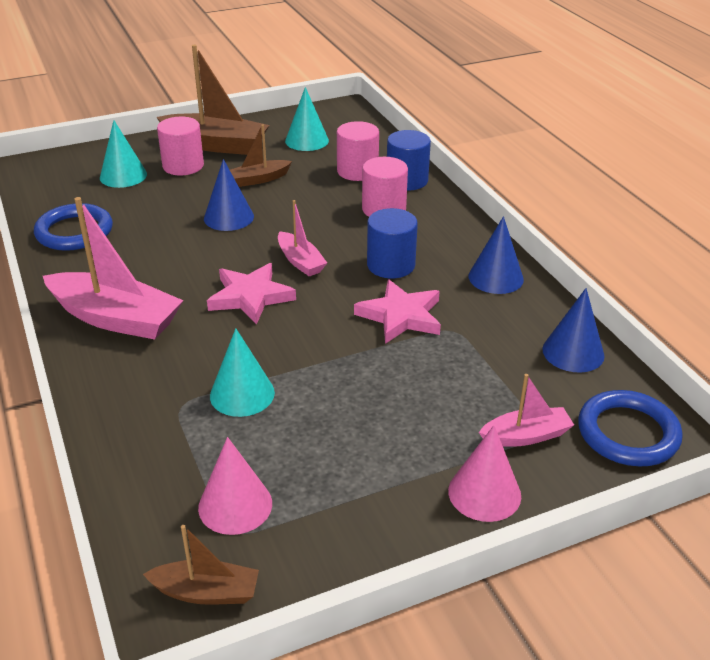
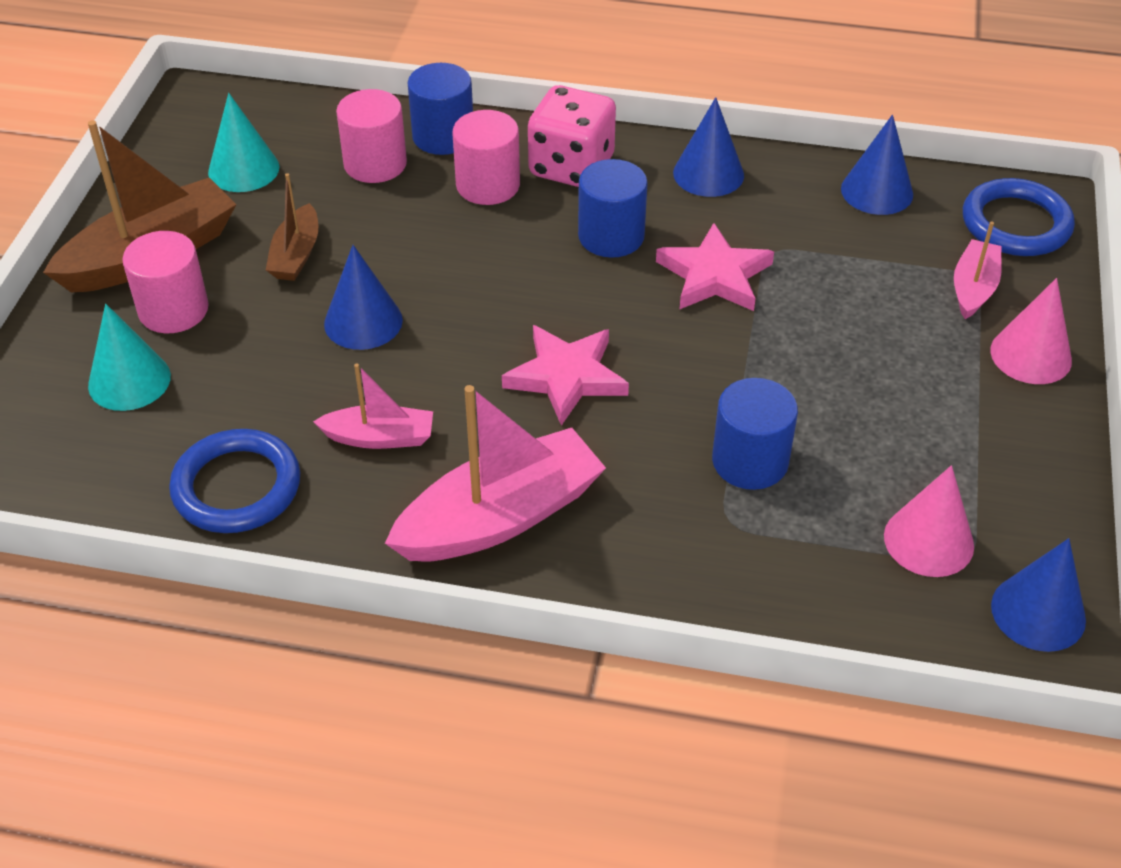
camera: 55 degrees left, 10 degrees up
(206, 592) = (1038, 612): brown boat -> blue cone
(242, 394) = (750, 461): turquoise cone -> blue cylinder
(300, 261) = (532, 303): pink boat -> pink boat (379, 437)
(436, 228) = (571, 167): none -> pink dice

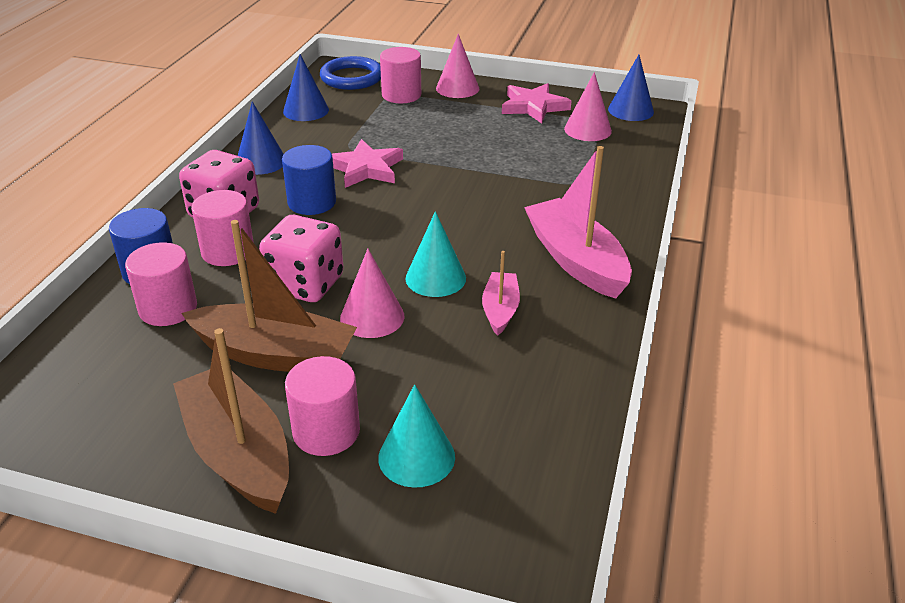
camera: 85 degrees left, 10 degrees down
(237, 487) = (548, 383): blue ring -> none
(243, 169) = (131, 391): turquoise cone -> turquoise cone (435, 278)
(296, 254) = (275, 354): brown boat -> brown boat, size x1.86
(363, 322) = (372, 317): blue cone -> pink cone
(425, 258) = (305, 284): none -> pink dice
(566, 377) = (450, 228): pink star -> pink star (534, 107)
(750, 461) = (530, 172): blue cylinder -> none
(973, 288) = (401, 95): pink boat -> pink cylinder

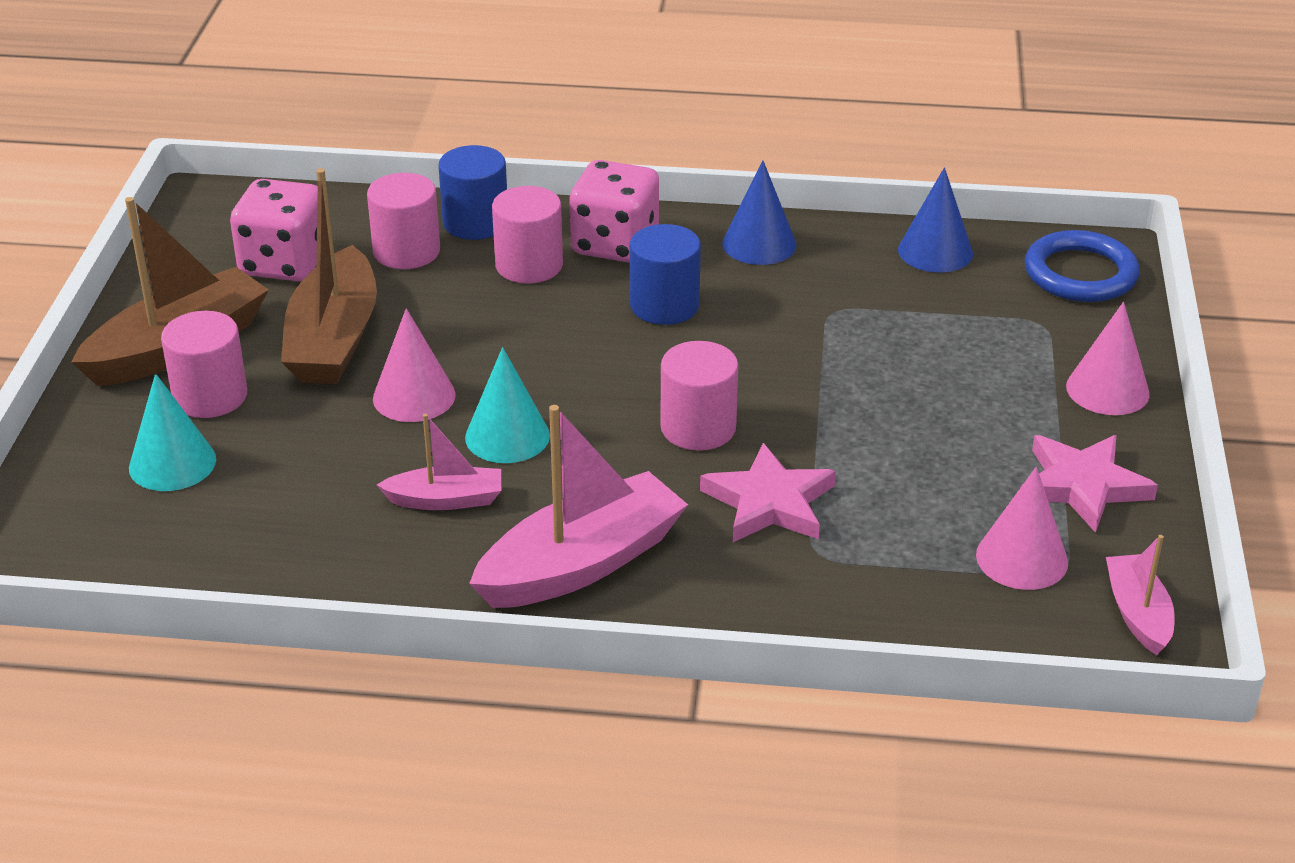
camera: 80 degrees right, 0 degrees up
(305, 284) = (472, 335): pink dice -> pink dice (284, 263)
(366, 168) = (776, 336): pink star -> pink star (769, 502)
(401, 95) = (1043, 333): pink cylinder -> pink cylinder (698, 428)
(630, 110) = (1138, 614): blue cone -> pink boat

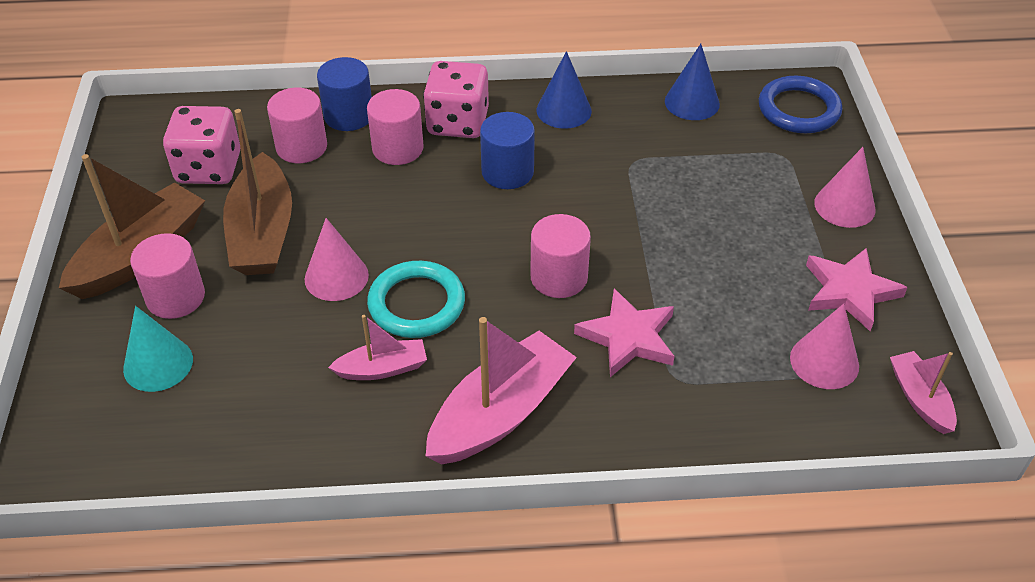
camera: 10 degrees left, 10 degrees up
(507, 436) = (416, 304): turquoise cone -> turquoise ring

